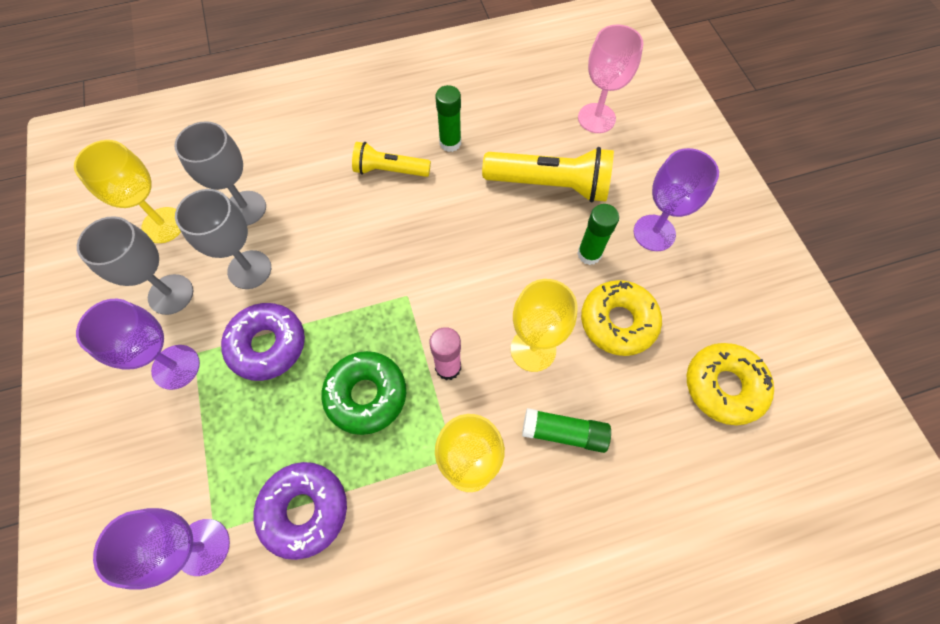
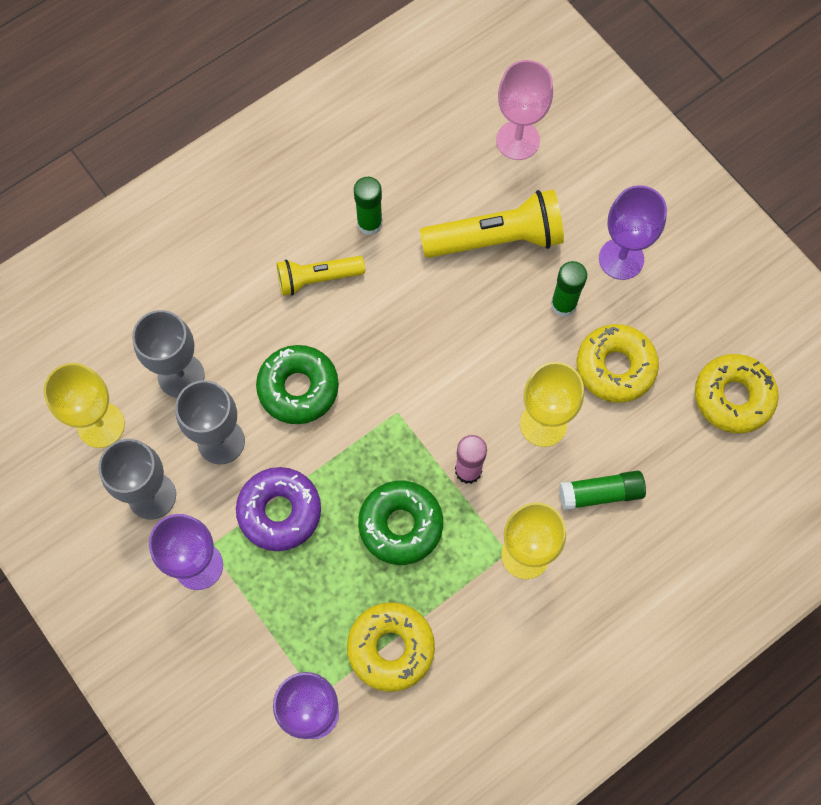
camera: 20 degrees left, 5 degrees up
(304, 510) = (391, 648): purple donut -> yellow donut
(333, 248) = (298, 388): none -> green donut

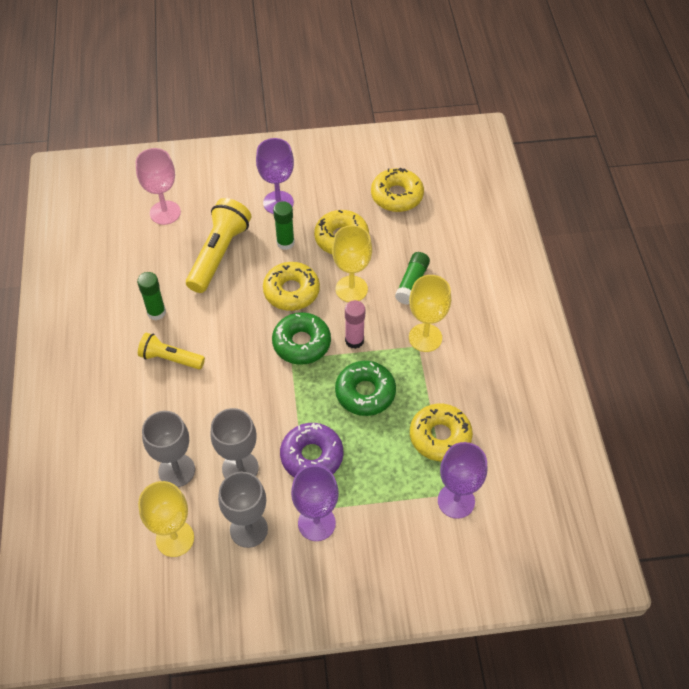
camera: 60 degrees left, 15 degrees down
(298, 388) = (236, 405): green donut -> green donut (301, 343)
(317, 278) = (170, 358): yellow flashlight -> yellow flashlight turned 90 degrees clockwise
(494, 355) = (291, 291): none -> yellow donut

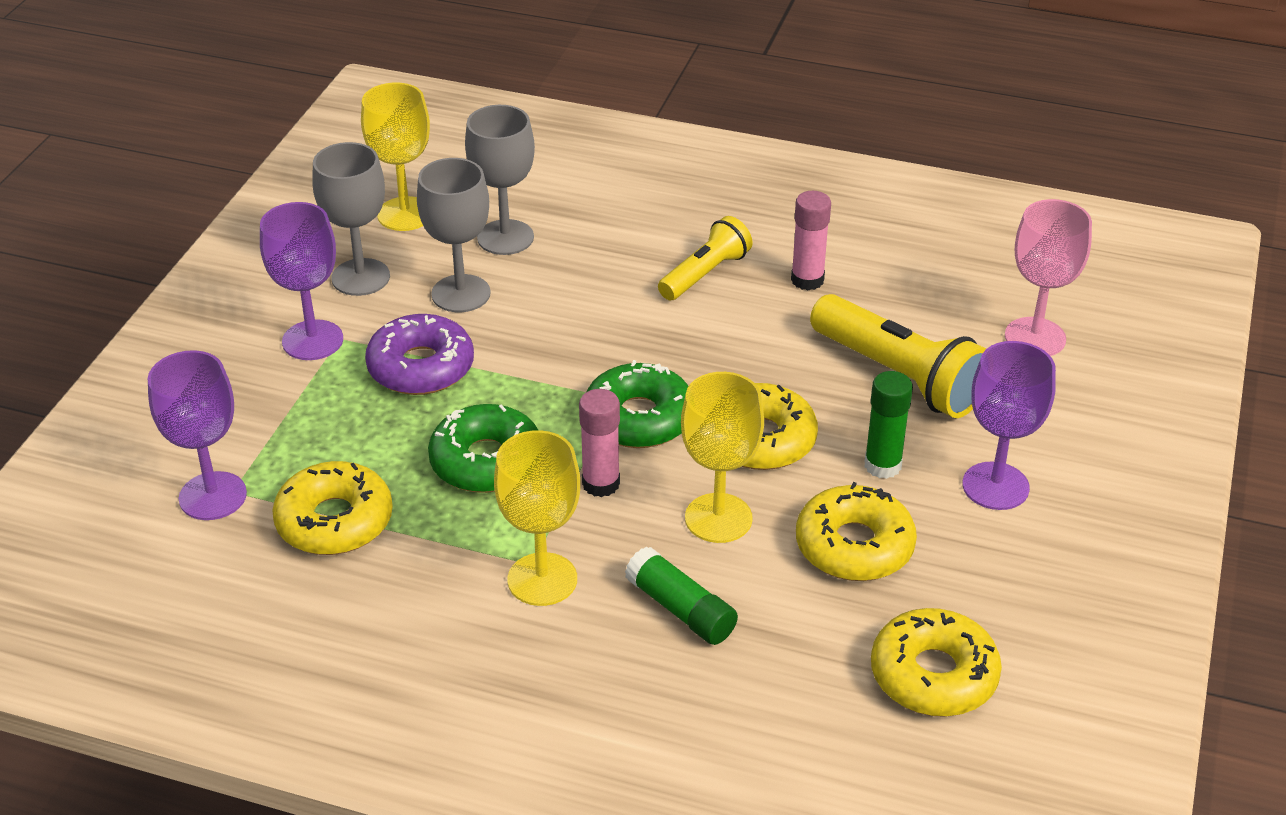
camera: 115 degrees right, 15 degrees down
(156, 312) = (807, 280): green glue stick -> pink glue stick

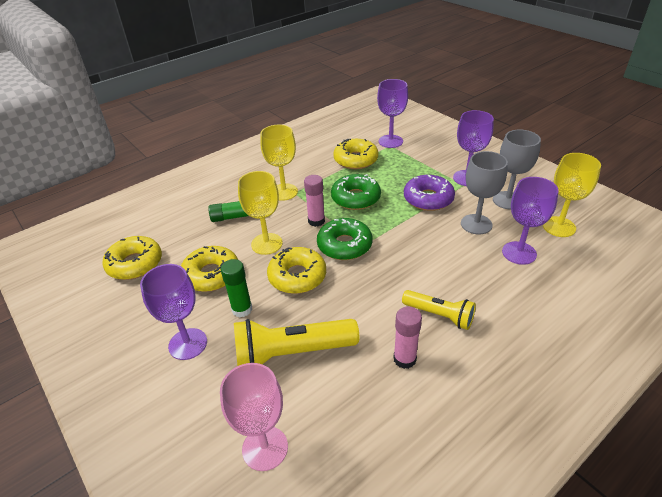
camera: 125 degrees right, 0 degrees up
(505, 237) = (519, 253): grey goblet -> purple goblet
(705, 274) = (439, 315): yellow flashlight -> yellow flashlight turned 45 degrees counterclockwise

